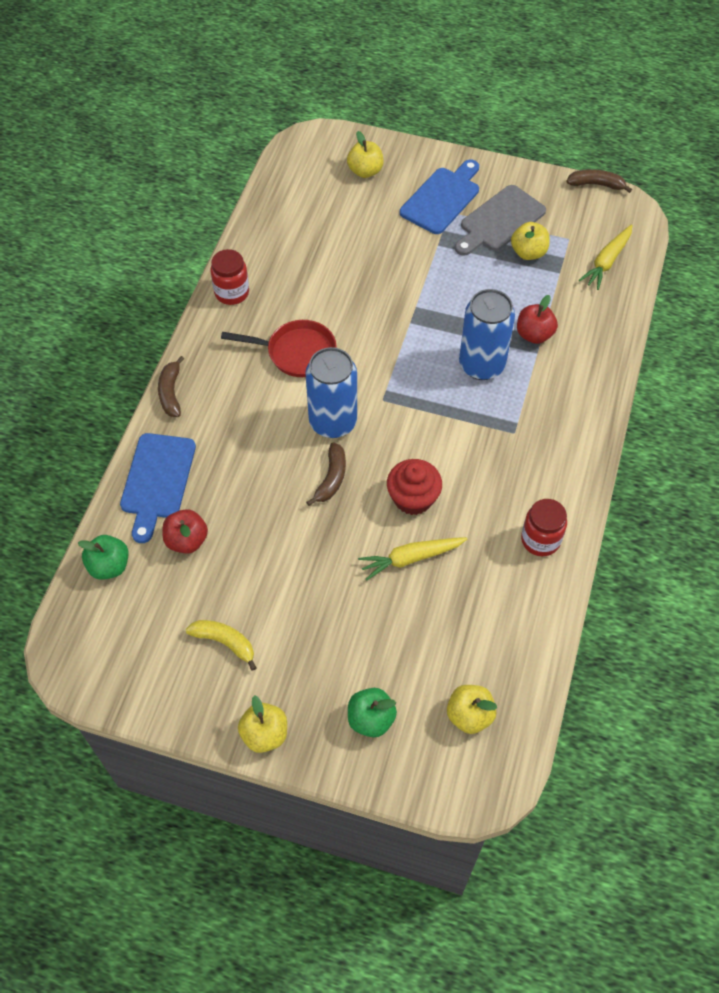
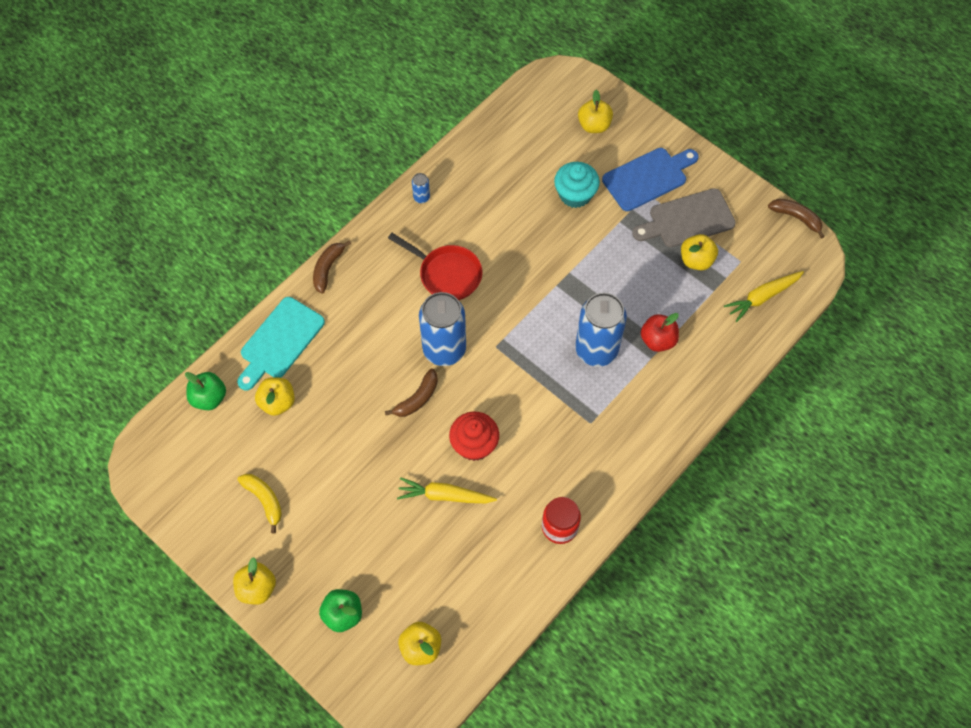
camera: 25 degrees right, 5 degrees up
(157, 481) = (279, 341): blue cutting board -> turquoise cutting board
(187, 540) = (277, 402): red apple -> yellow apple
(232, 292) = (421, 197): red jar -> blue can
(382, 236) = (575, 194): none -> turquoise cupcake

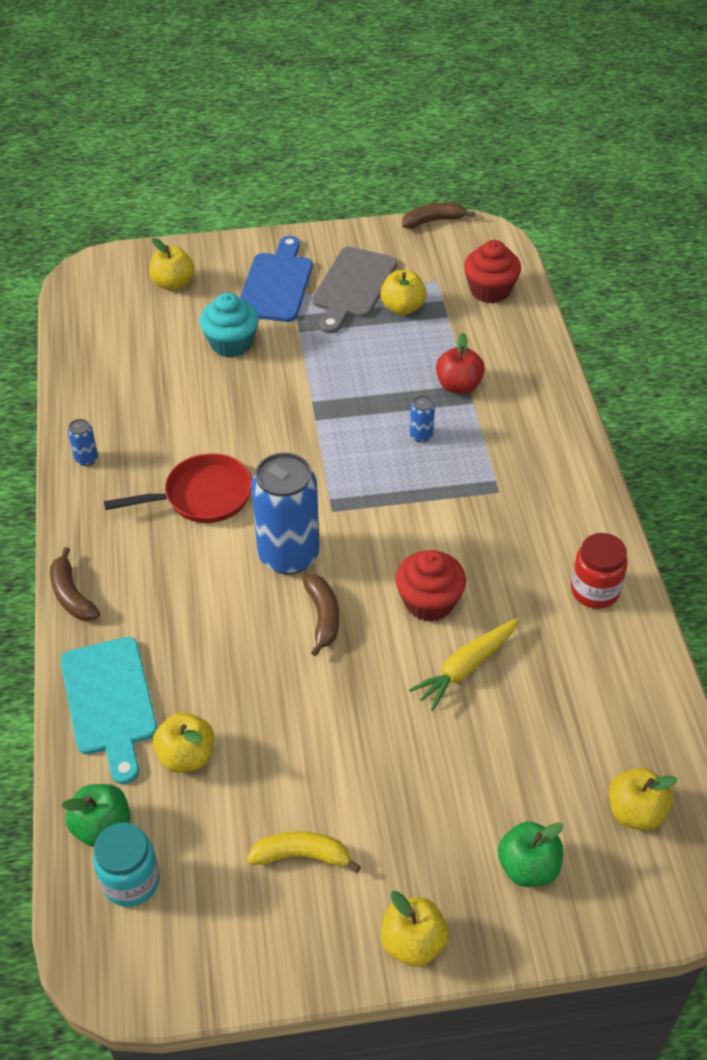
camera: 50 degrees left, 15 degrees down
(191, 434) = (131, 881): none -> turquoise jar
(596, 350) = (421, 435): blue can -> blue can, size x0.41
(762, 297) = (490, 290): yellow carrot -> red cupcake

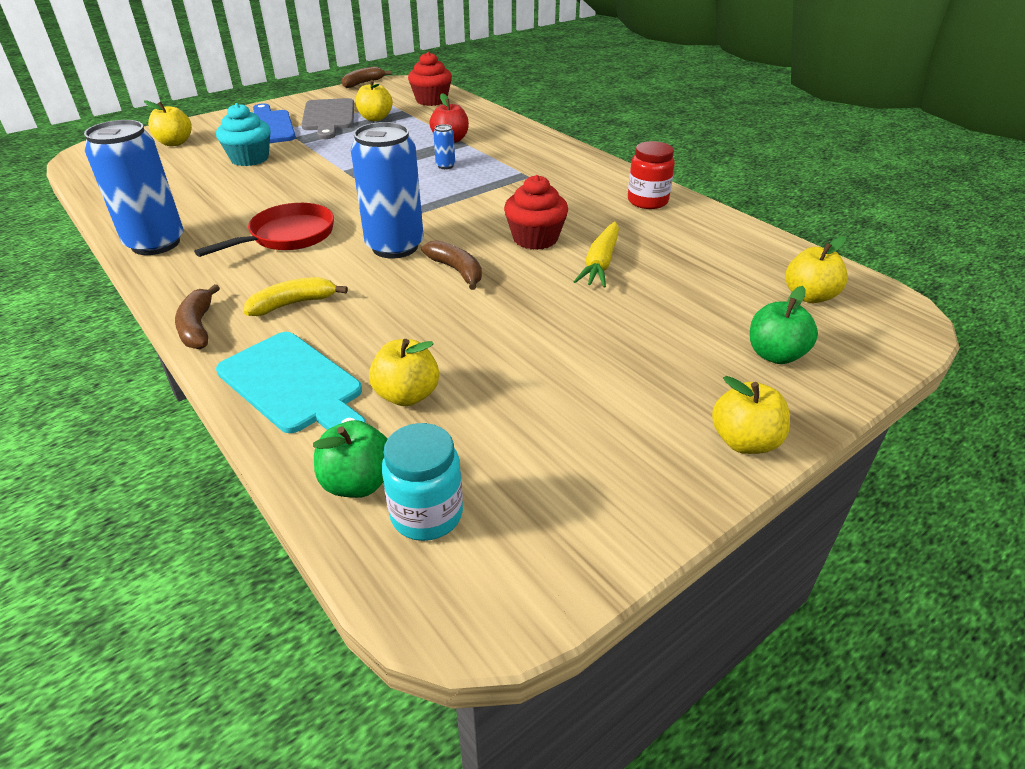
camera: 30 degrees left, 10 degrees down
(71, 595) = (198, 327): brown banana -> brown banana turned 45 degrees clockwise
(86, 459) = (155, 243): blue can -> blue can, size x2.44
(301, 855) = (583, 422): yellow banana -> yellow banana (293, 304)

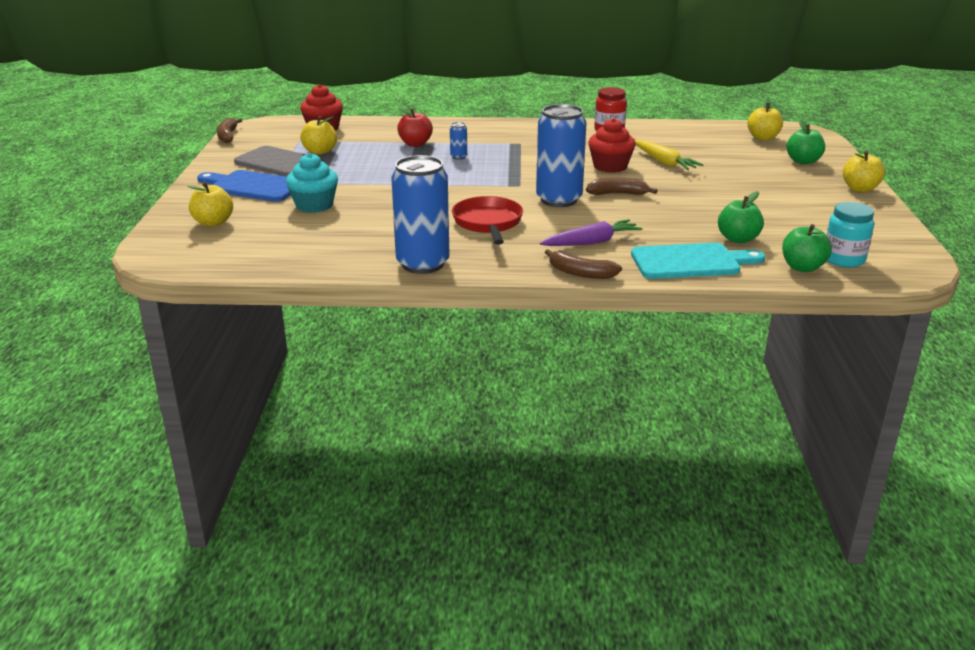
camera: 50 degrees left, 10 degrees down
(293, 304) = (591, 242): yellow banana -> purple carrot
(407, 395) = (738, 239): yellow apple -> green apple

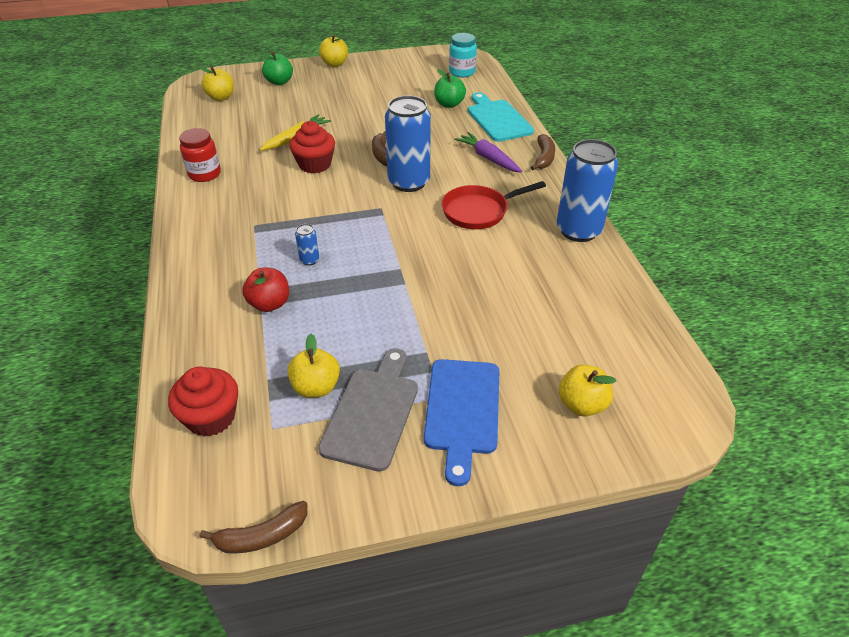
camera: 105 degrees left, 15 degrees up
(314, 205) = (493, 334): turquoise cupcake -> none
(802, 267) = (482, 84): green apple -> none

